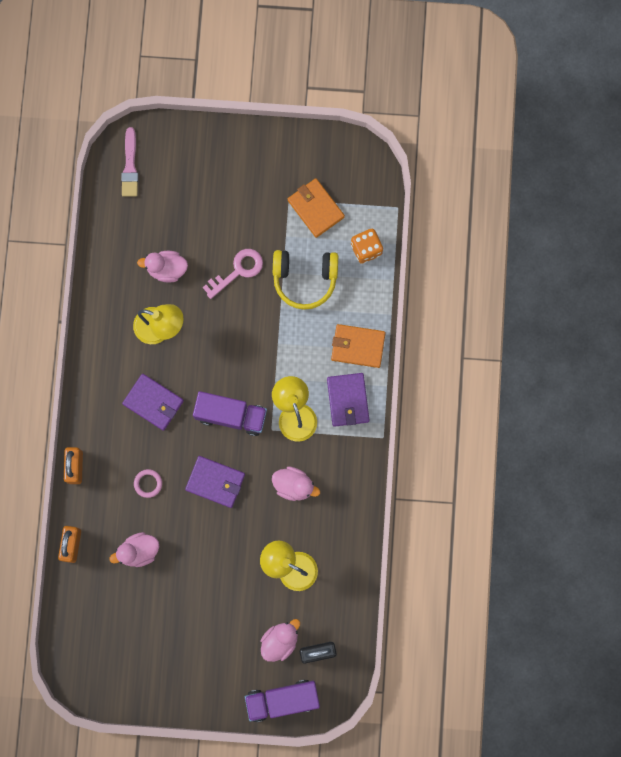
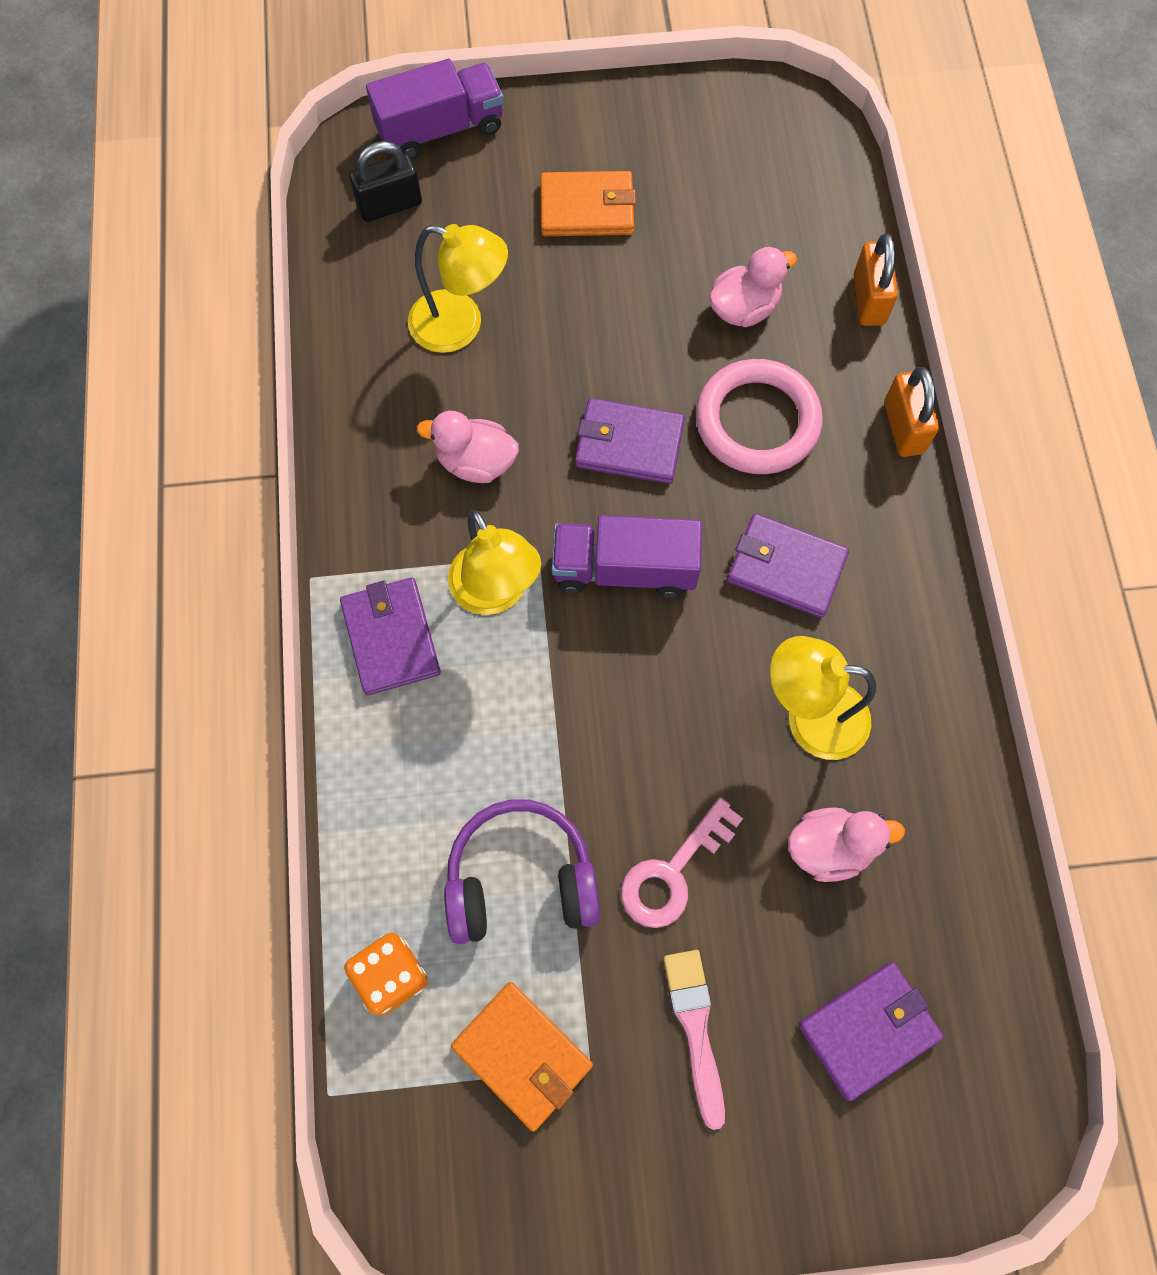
camera: 170 degrees right, 10 degrees down
(130, 166) = (981, 1083): pink brush -> pink brush (695, 1028)
(148, 483) = (757, 421): pink ring -> pink ring, size x2.27
(170, 194) = (868, 1030): none -> purple wallet
(280, 640) = (459, 211): pink duck -> none
(305, 279) = (520, 880): yellow headphones -> purple headphones
(357, 346) = (383, 751): orange wallet -> orange wallet (587, 208)

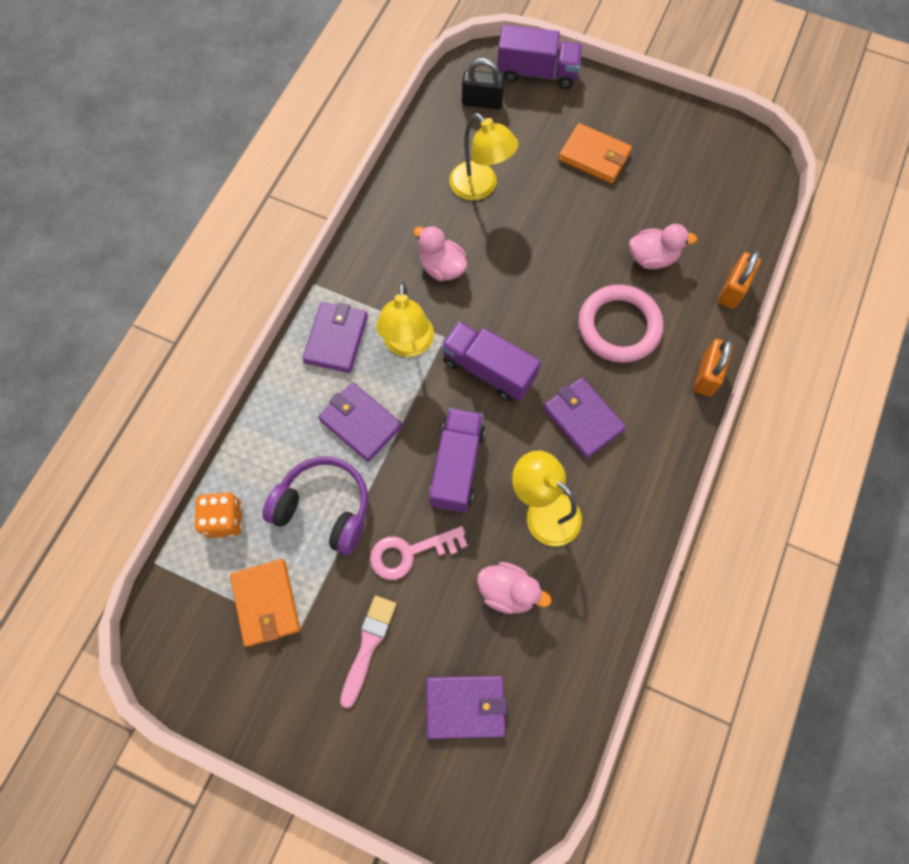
camera: 30 degrees right, 0 degrees up
(629, 444) = (535, 301): purple wallet -> purple wallet (360, 423)
(662, 721) = (456, 466): none -> purple truck

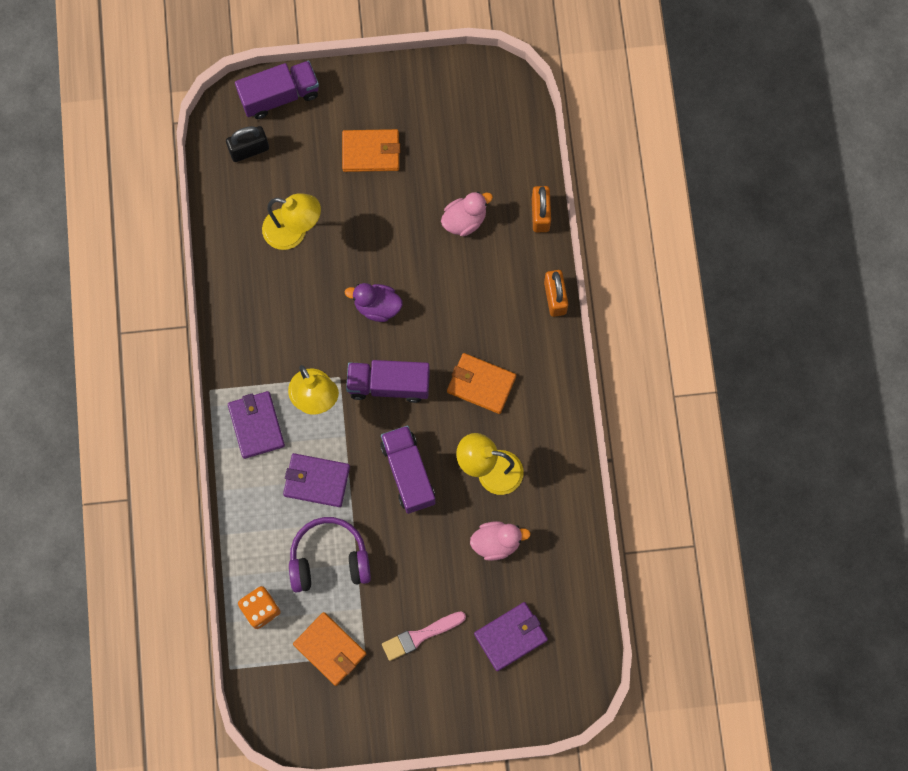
camera: 30 degrees left, 5 degrees up
(368, 645) = (420, 636): pink brush -> pink brush turned 105 degrees counterclockwise
(410, 553) = (411, 555): pink key -> none
(442, 267) = (303, 319): pink duck -> none
(520, 292) = (377, 306): none -> purple duck
(583, 419) = (481, 384): purple wallet -> orange wallet
(619, 326) = (469, 294): pink ring -> none

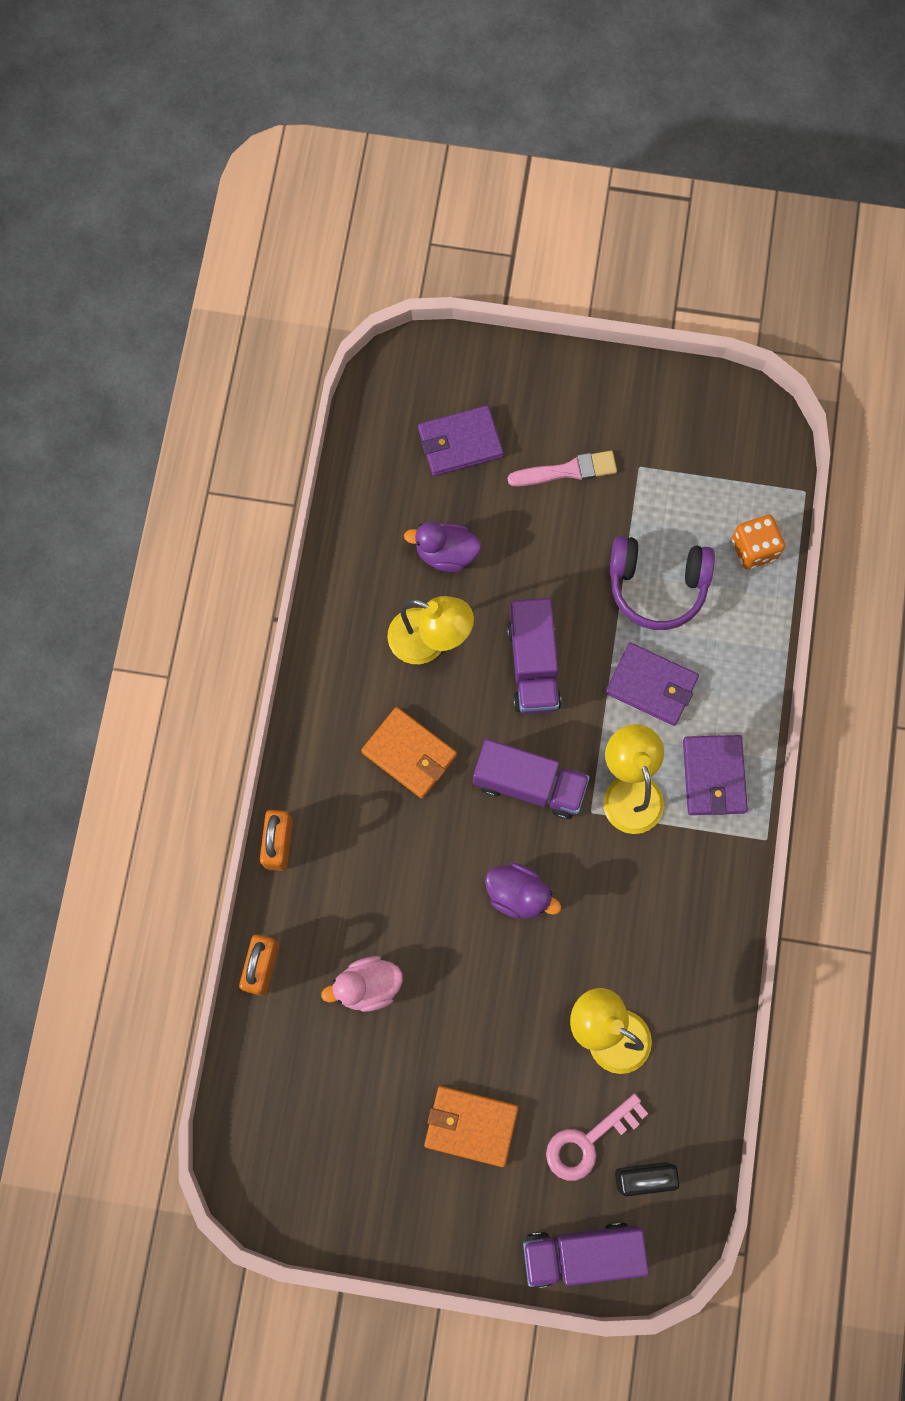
camera: 165 degrees left, 0 degrees up
(291, 162) = (588, 1141): none -> pink key
(330, 649) = (679, 483): orange wallet -> none
(496, 542) = (446, 553): pink duck -> purple duck

